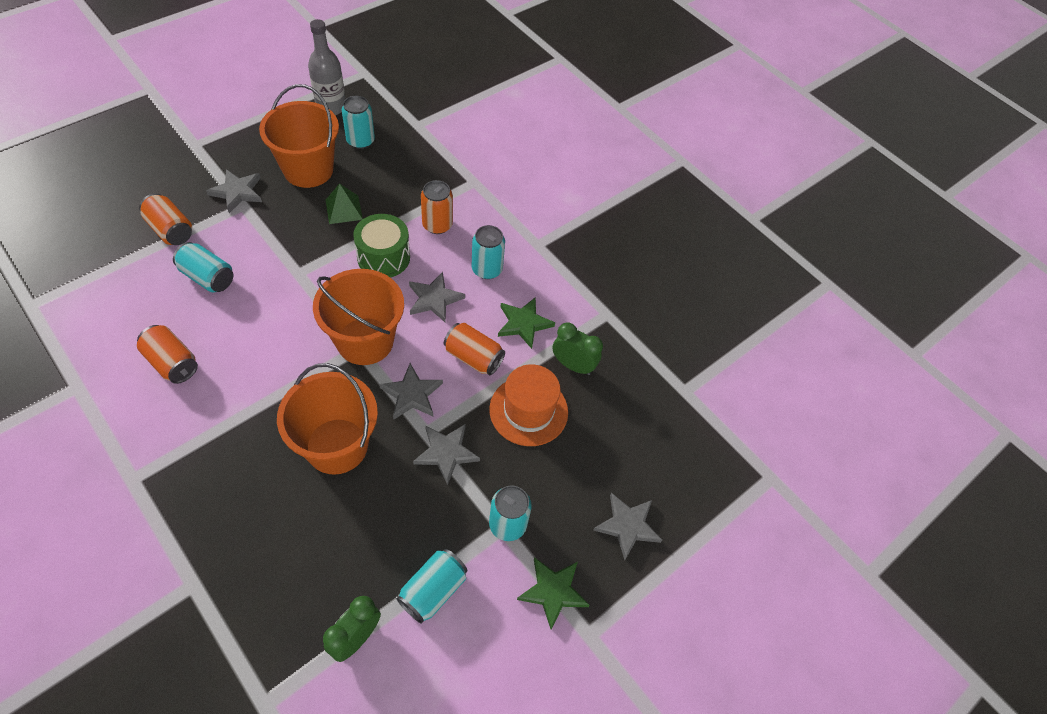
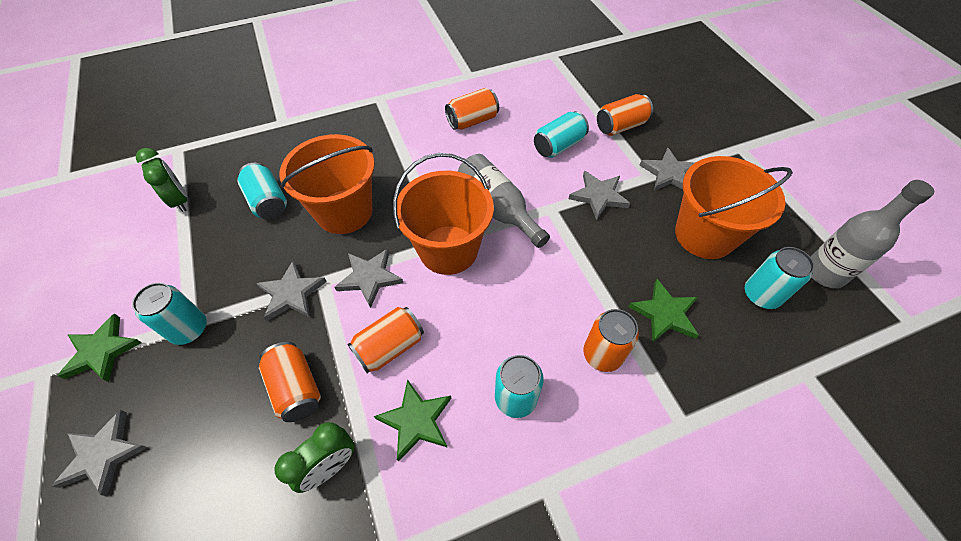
camera: 115 degrees right, 0 degrees up
(306, 313) = (498, 208): none -> grey bottle
(343, 209) = (638, 259): green pyramid -> none
(383, 257) = (557, 285): green drum -> none
(392, 192) = (665, 313): none -> green star
(433, 590) = (176, 255): turquoise can -> turquoise can (268, 202)
(434, 299) = (484, 325): grey star -> grey star (598, 196)
(528, 410) = (296, 388): orange hat -> orange can

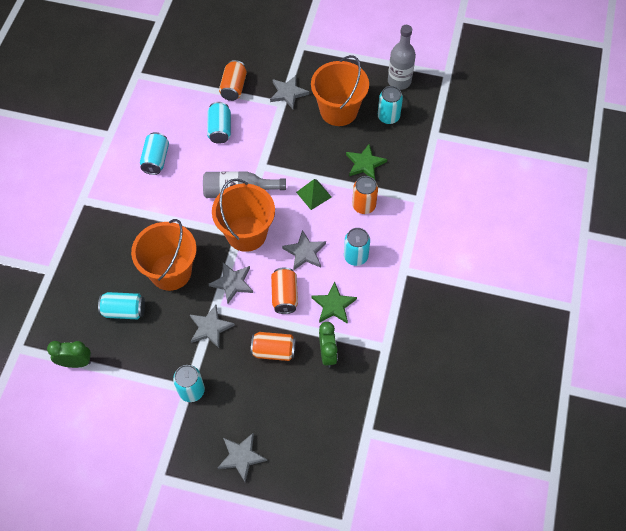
camera: 55 degrees left, 5 degrees up
(102, 351) = (170, 442): green star -> none
(472, 121) = (156, 160): orange can -> turquoise can
(564, 284) = (314, 194): none -> green pyramid
(598, 196) = (273, 137): grey star -> grey star (304, 252)

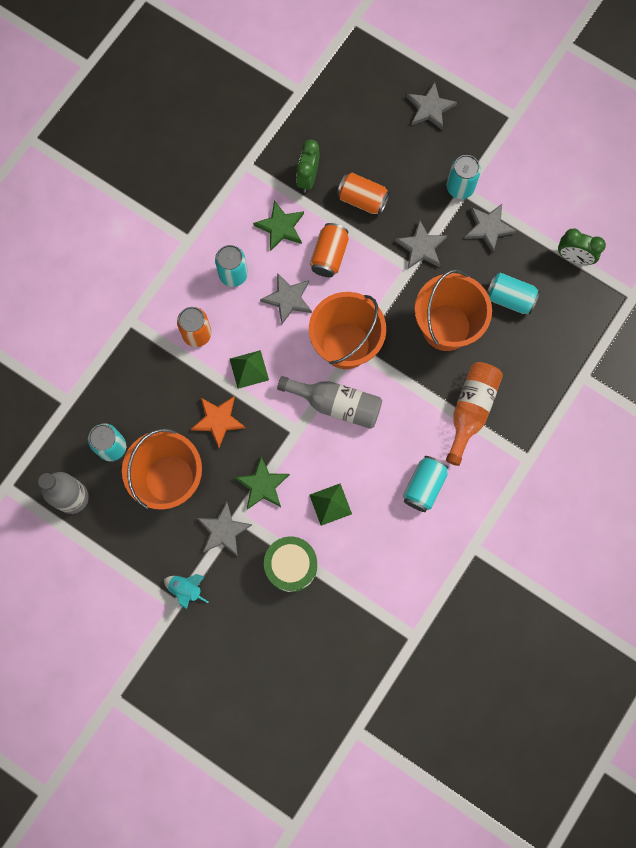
camera: 160 degrees left, 15 degrees up
(134, 218) = (470, 411): none -> orange bottle
(220, 129) = (330, 504): turquoise can -> green pyramid
(232, 283) = (381, 290): grey star -> grey star (488, 228)
(234, 87) = (291, 566): orange can -> green drum
(298, 56) = (186, 589): none -> turquoise rocket
(321, 155) = (218, 420): none -> orange star
(365, 164) = (171, 389): green star -> green star (262, 485)

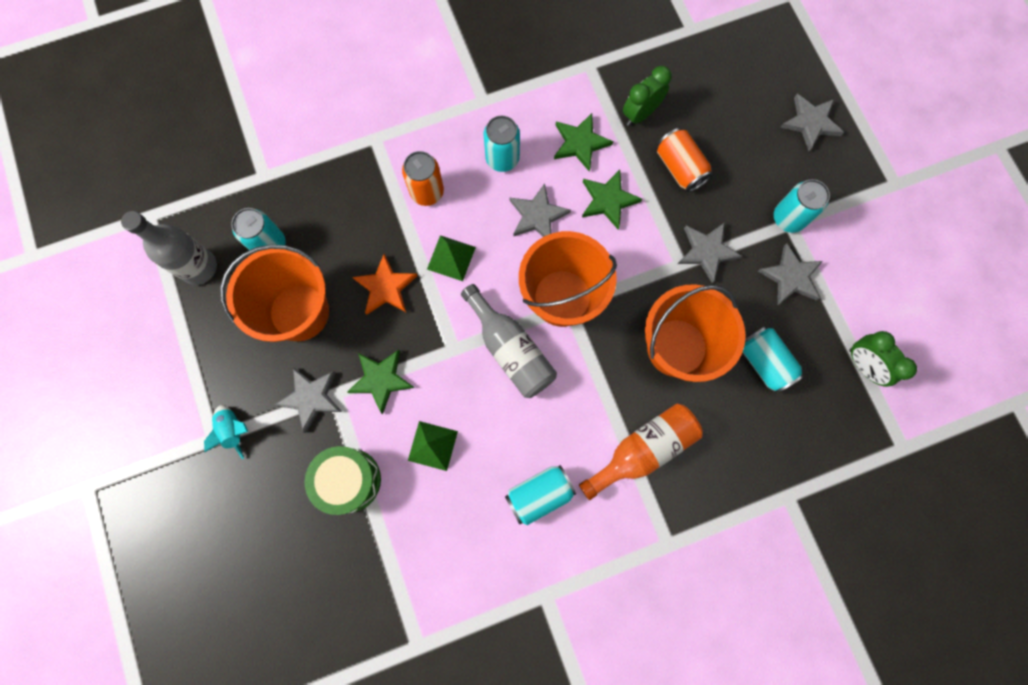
camera: 35 degrees right, 0 degrees up
(329, 255) = (608, 200): orange can -> green star

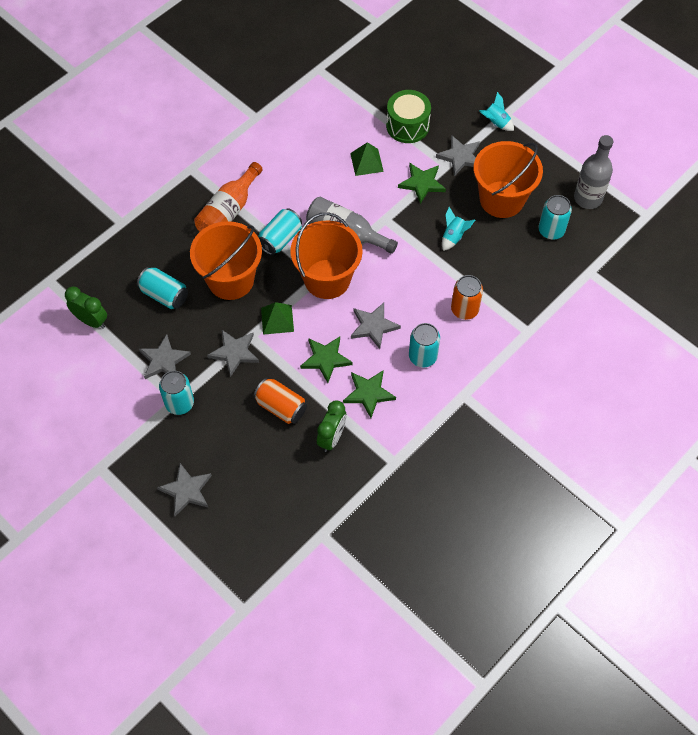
camera: 155 degrees right, 15 degrees down
(386, 287) = (454, 236): orange star -> turquoise rocket
(451, 258) = (420, 273): green pyramid -> green pyramid (277, 319)
(539, 494) = (284, 163): turquoise can -> turquoise can (280, 239)

